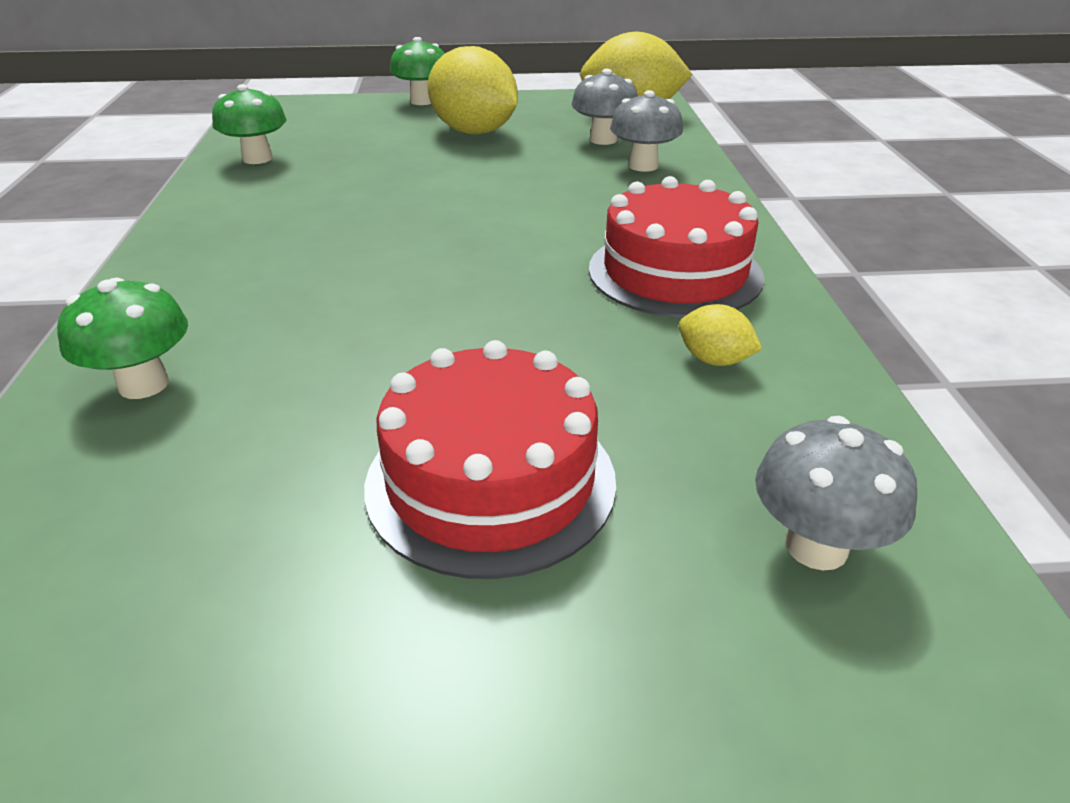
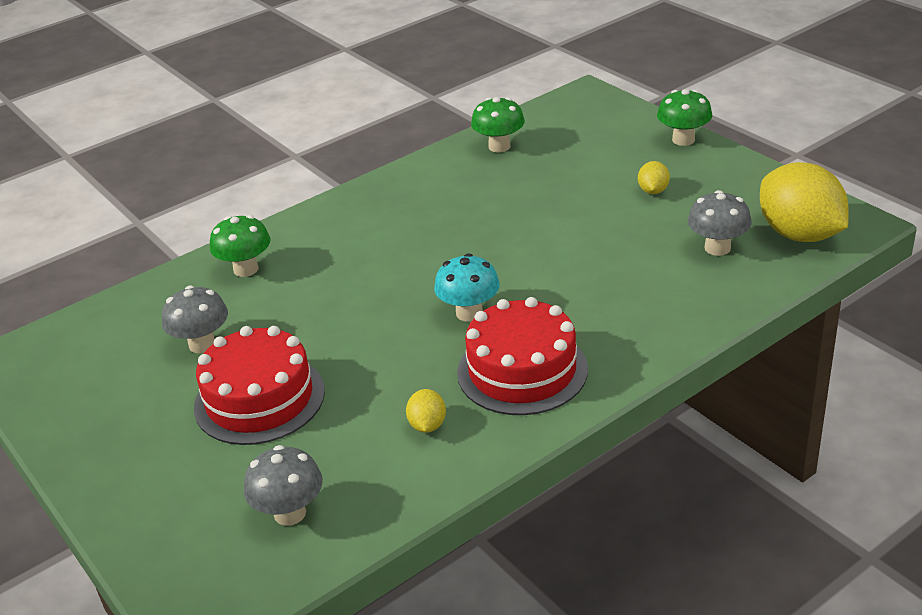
camera: 60 degrees right, 0 degrees up
(474, 132) = (653, 191): yellow lemon -> yellow lemon, size x0.44
(526, 265) = (469, 313): none -> turquoise mushroom
(643, 166) = (688, 287): grey mushroom -> grey mushroom (202, 344)

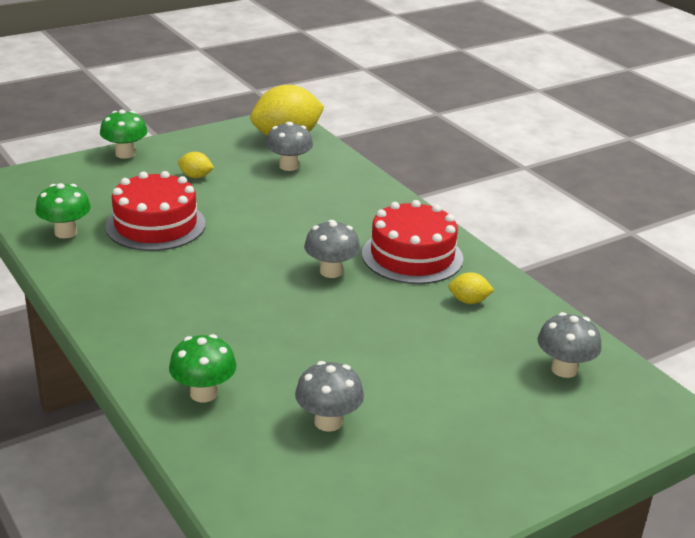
camera: 90 degrees left, 5 degrees down
(259, 399) = (421, 384): red cake -> red cake (155, 225)
(469, 313) = (331, 271): turquoise mushroom -> grey mushroom

